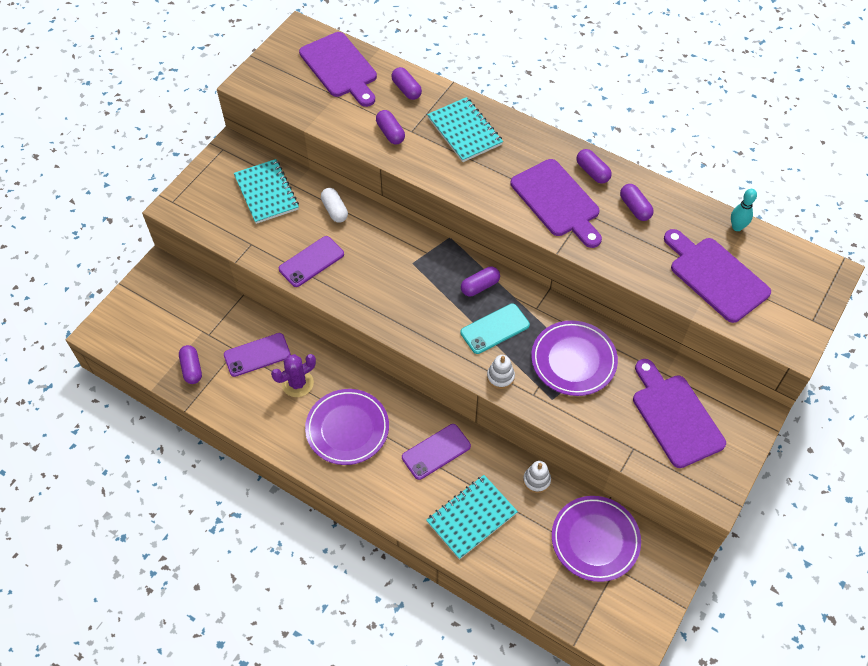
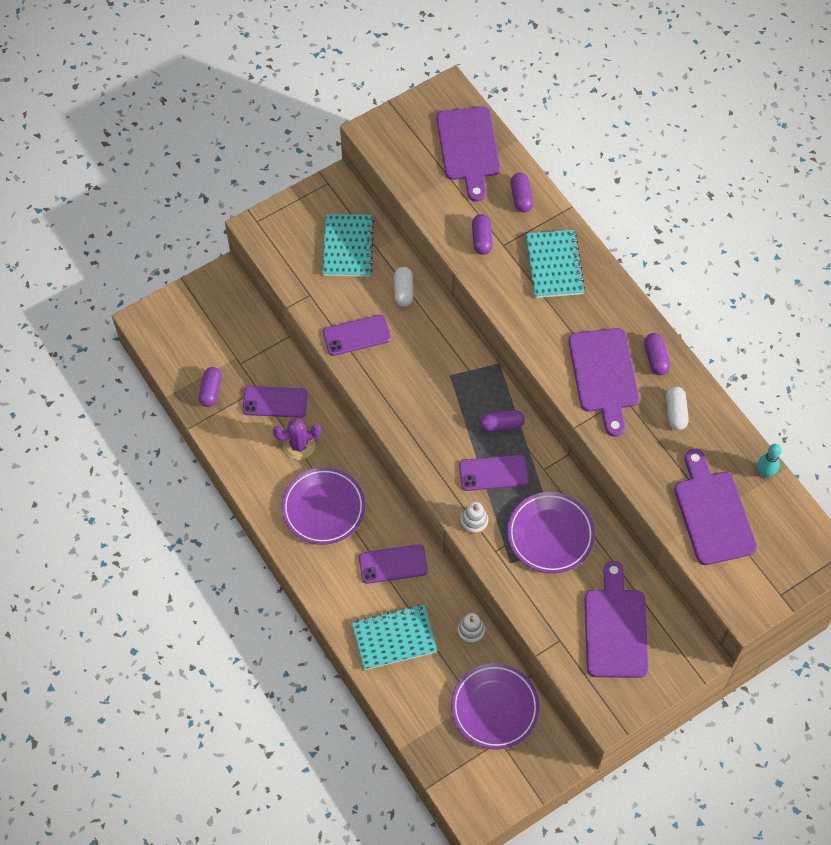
camera: 25 degrees right, 5 degrees up
(495, 329) = (493, 473): turquoise phone -> purple phone
(635, 208) = (675, 412): purple capsule -> white capsule

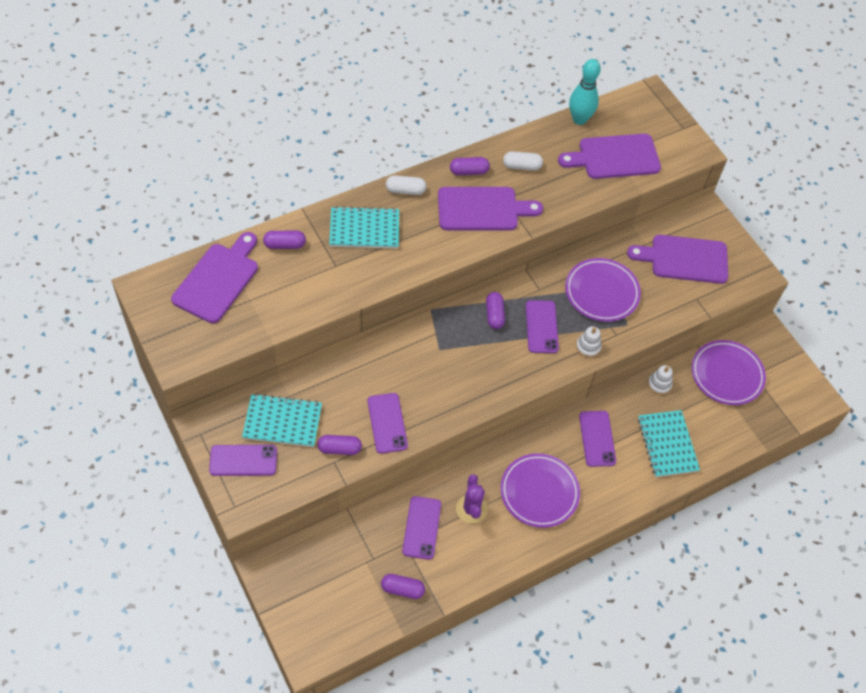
camera: 90 degrees left, 5 degrees down
(303, 221) = (243, 460): none -> purple phone
(403, 291) = (342, 378): white capsule -> white capsule (405, 190)
(468, 148) = (218, 280): purple cutting board -> purple cutting board turned 60 degrees counterclockwise
(481, 239) = (326, 281): purple capsule -> purple capsule (339, 449)
(764, 473) = (579, 119): turquoise bowling pin -> turquoise bowling pin, size x1.62

